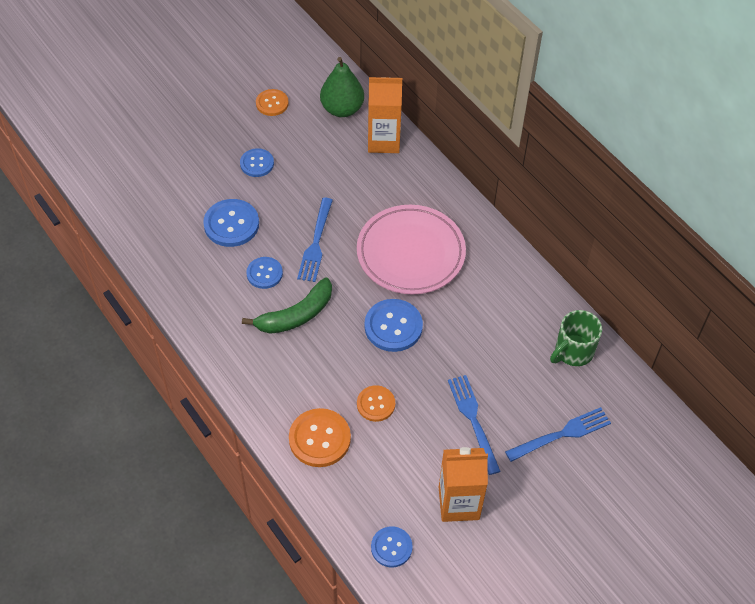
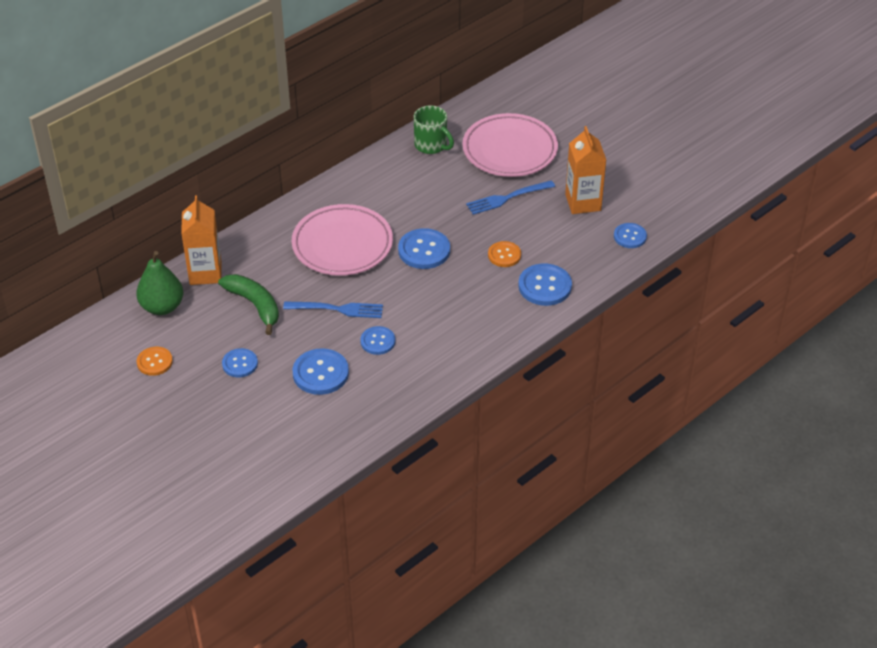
camera: 95 degrees left, 10 degrees down
(296, 315) = (422, 314): green banana -> green banana (254, 305)
(319, 439) = (545, 286): orange button -> blue button
(561, 434) = (509, 150): blue fork -> pink plate

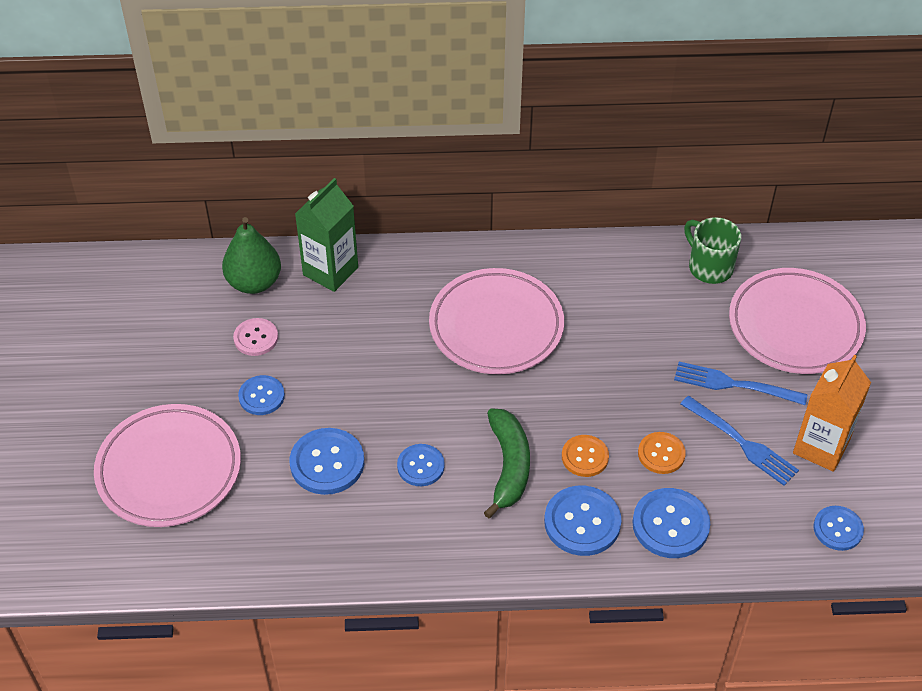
camera: 40 degrees right, 5 degrees up
(154, 362) = (187, 339): orange button -> orange button (585, 457)
(199, 336) = (256, 338): none -> pink button
(205, 273) = (330, 271): orange carton -> green carton
(227, 436) = (169, 470): none -> pink plate
(254, 305) = (341, 339): green banana -> green banana (508, 466)
(337, 309) = (417, 399): blue fork -> blue fork (741, 442)
(424, 250) = (576, 389): blue button -> blue button (582, 522)
(431, 145) = (709, 267): green mug -> green mug turned 150 degrees clockwise

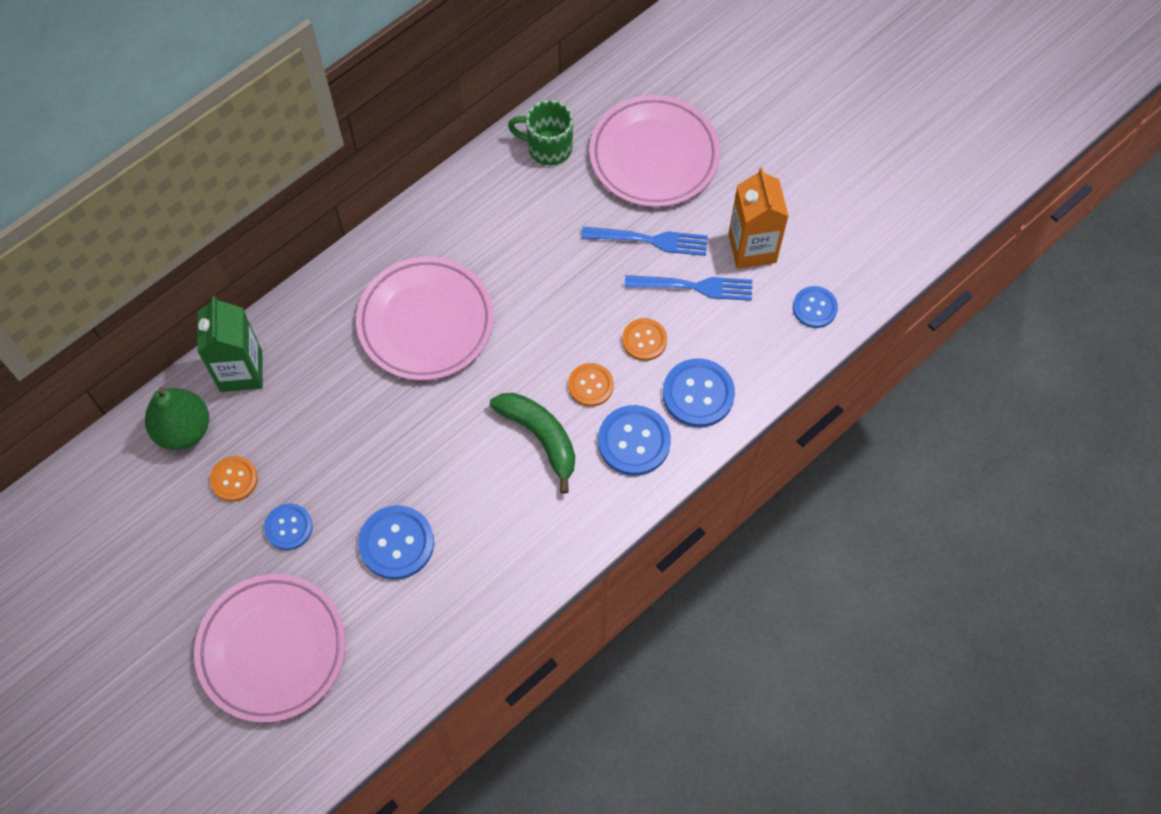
camera: 40 degrees left, 15 degrees up
(256, 338) = (234, 479): pink button -> orange button
(420, 466) = (473, 489): blue button -> none
(734, 384) = (650, 240): blue fork -> blue fork turned 150 degrees counterclockwise

